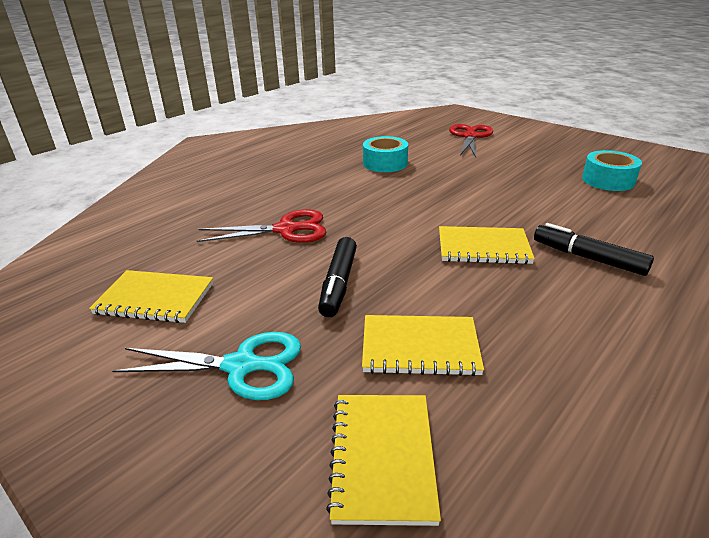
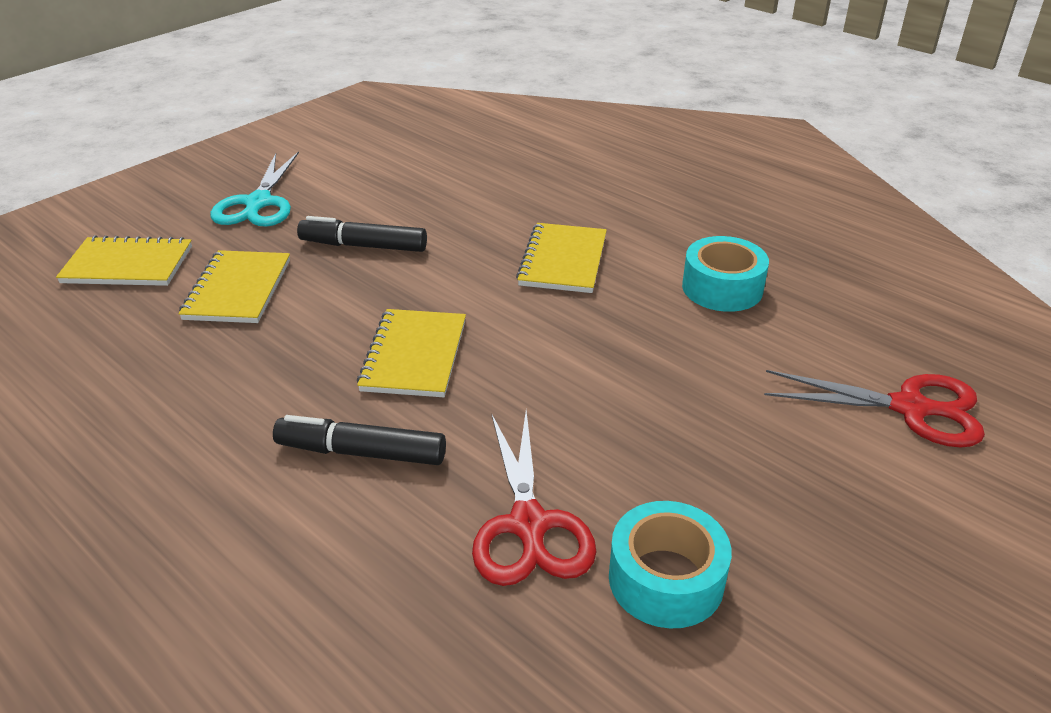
camera: 90 degrees right, 5 degrees up
(155, 299) = (370, 156): yellow notebook -> yellow notebook (563, 260)
(286, 229) = (492, 211): red scissors -> red scissors (529, 525)
(588, 258) = (361, 452): black marker -> black marker turned 120 degrees counterclockwise

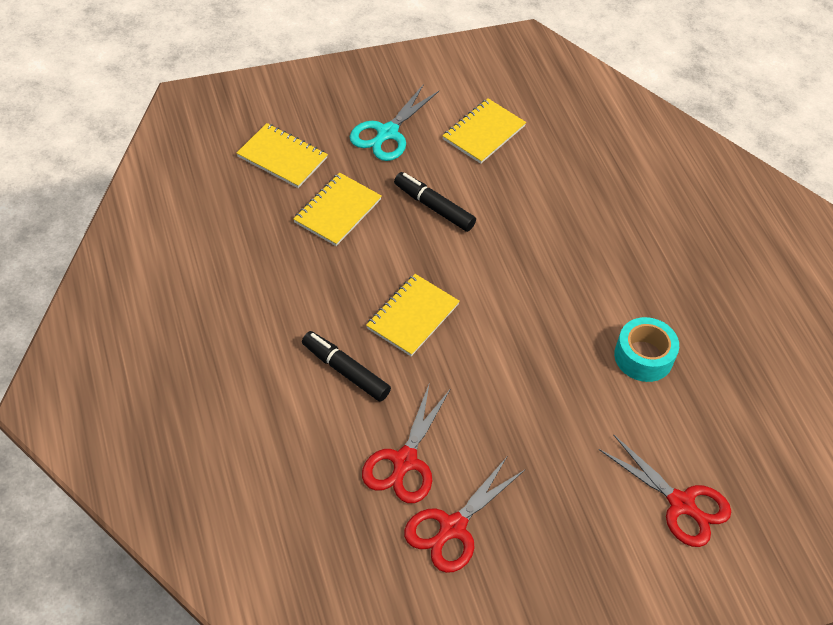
camera: 25 degrees right, 15 degrees up
(563, 260) = (555, 282): yellow notebook -> yellow notebook (483, 133)
(666, 579) = (452, 528): turquoise tape -> red scissors

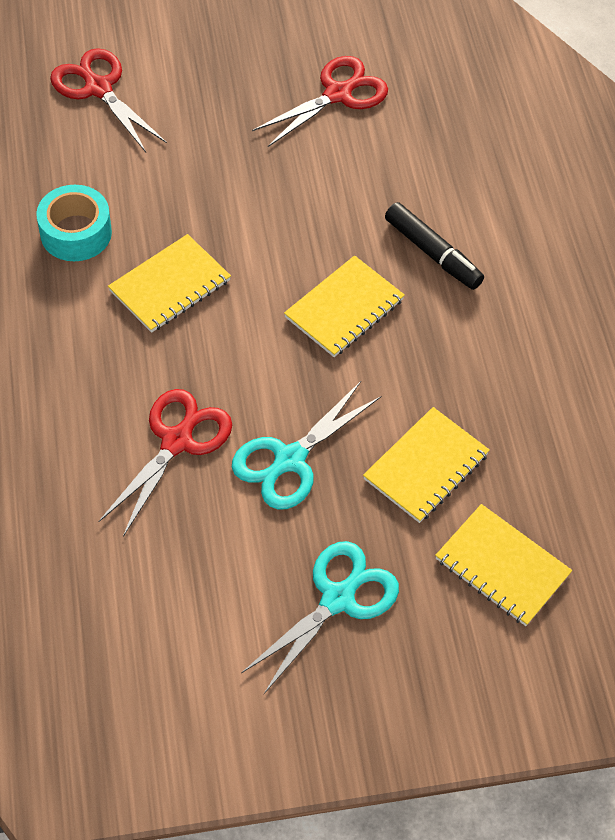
camera: 170 degrees left, 5 degrees up
(404, 462) = (377, 155): red scissors -> red scissors (177, 441)
(433, 207) = (289, 460): black marker -> turquoise scissors
(483, 133) = (186, 585): yellow notebook -> yellow notebook (170, 286)

